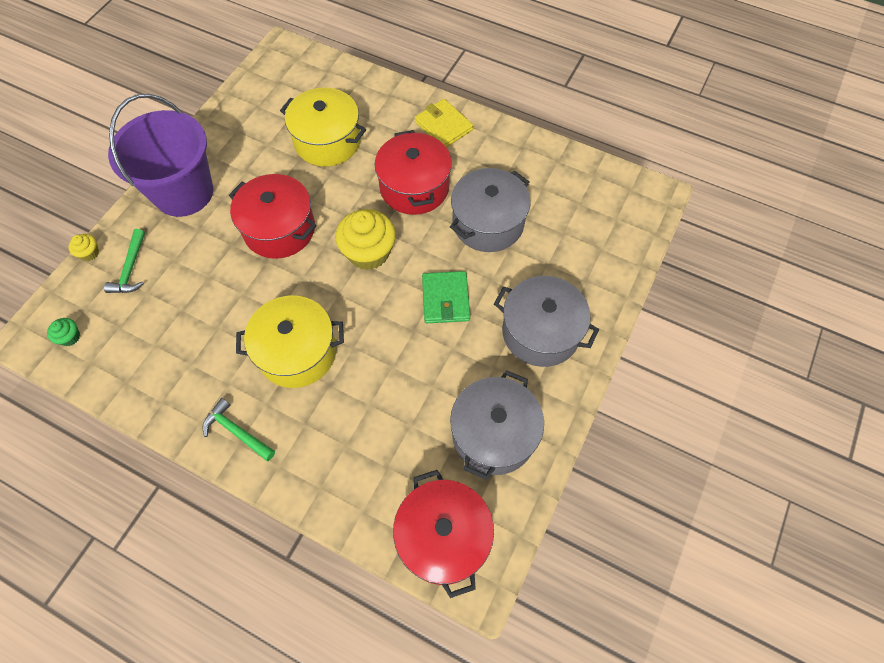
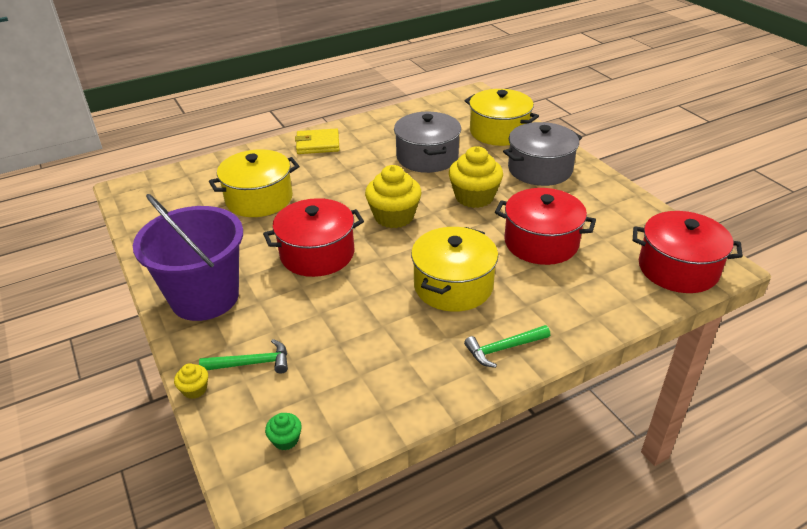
camera: 55 degrees left, 25 degrees down
(131, 269) = (251, 363): green hammer -> green hammer turned 45 degrees counterclockwise
(414, 187) = (358, 175): red pot -> red pot (541, 242)
(445, 299) = (474, 197): green wallet -> yellow cupcake
(493, 434) = (607, 217): grey pot -> none
(588, 259) = (499, 132): none -> yellow pot

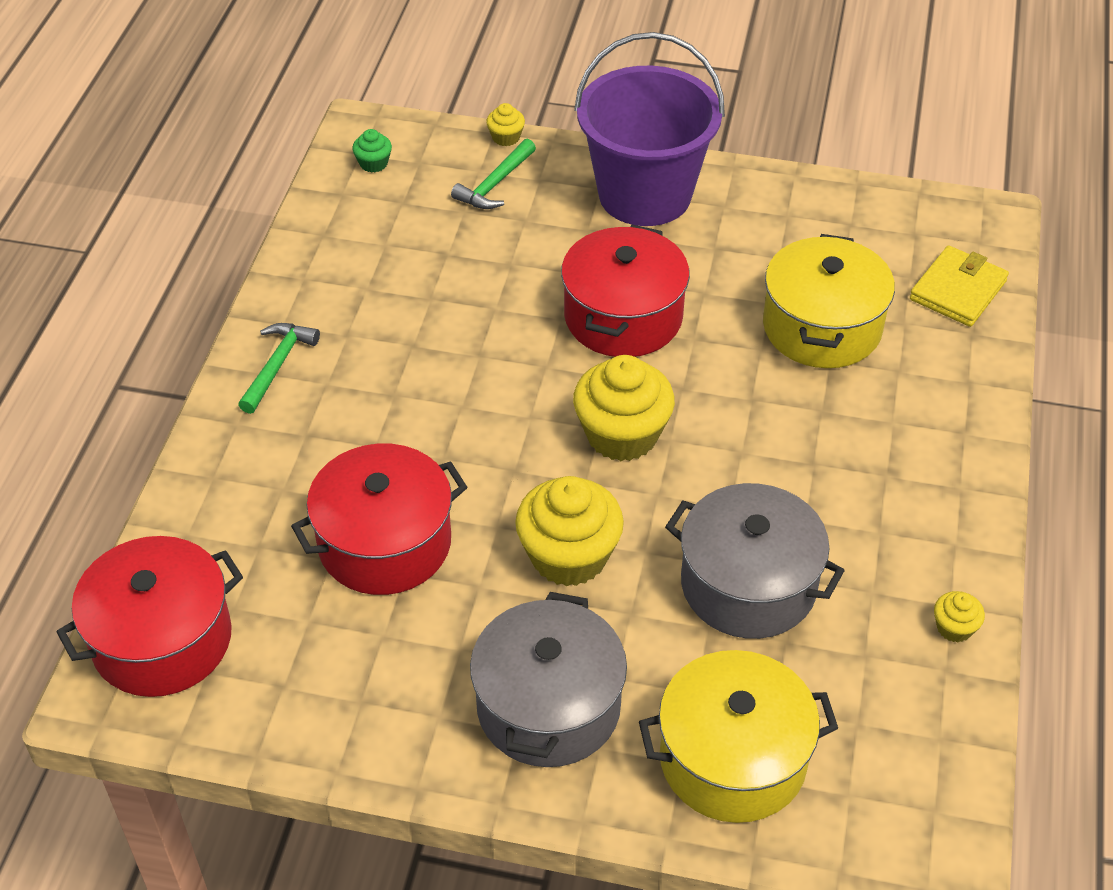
camera: 130 degrees right, 10 degrees up
(318, 144) = (938, 474): yellow wallet -> yellow wallet (958, 290)
(387, 118) = (954, 627): none -> yellow cupcake
(453, 286) = (417, 395): yellow pot -> none

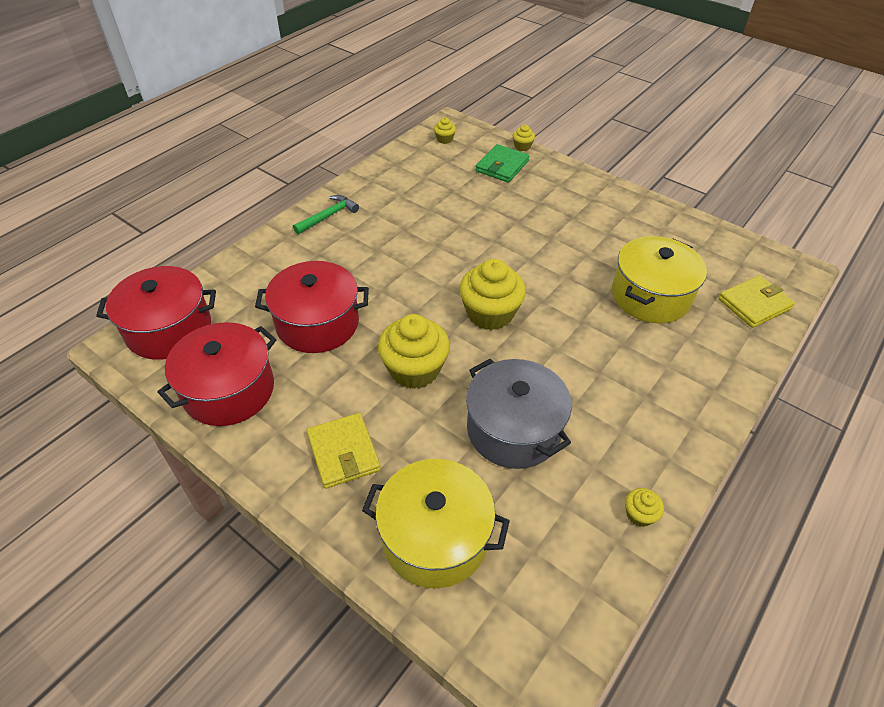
camera: 25 degrees right, 0 degrees up
(373, 163) = (444, 139): green cupcake -> yellow cupcake
(495, 184) = (502, 166): green hammer -> green wallet
(548, 706) = (343, 452): grey pot -> yellow wallet
(623, 317) = (531, 252): red pot -> red pot (229, 390)
(645, 195) = (583, 195): purple bucket -> none

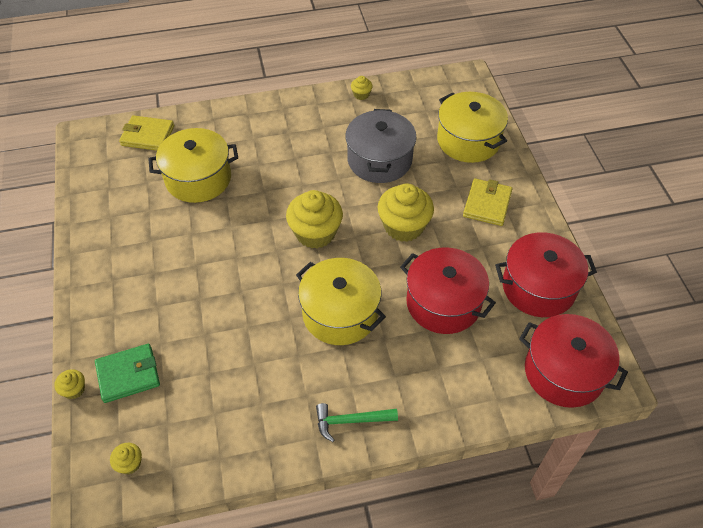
camera: 140 degrees left, 5 degrees up
(400, 268) = (340, 313): none -> yellow pot

